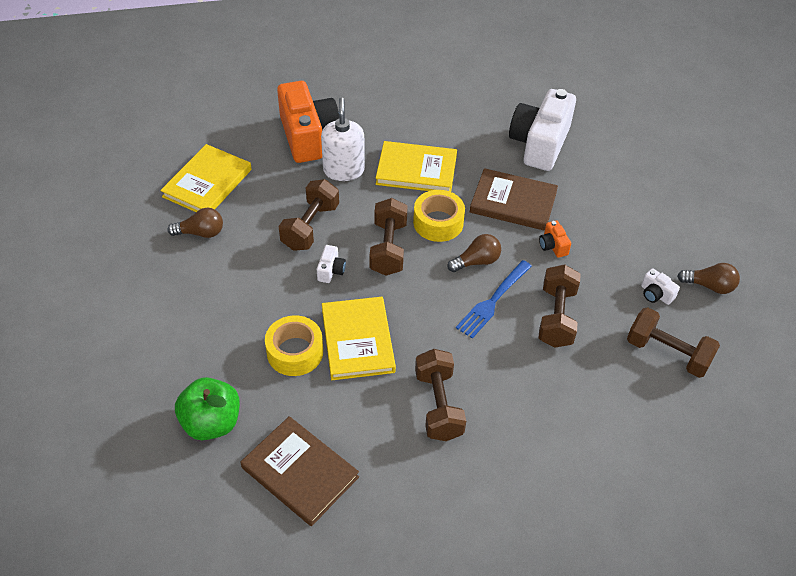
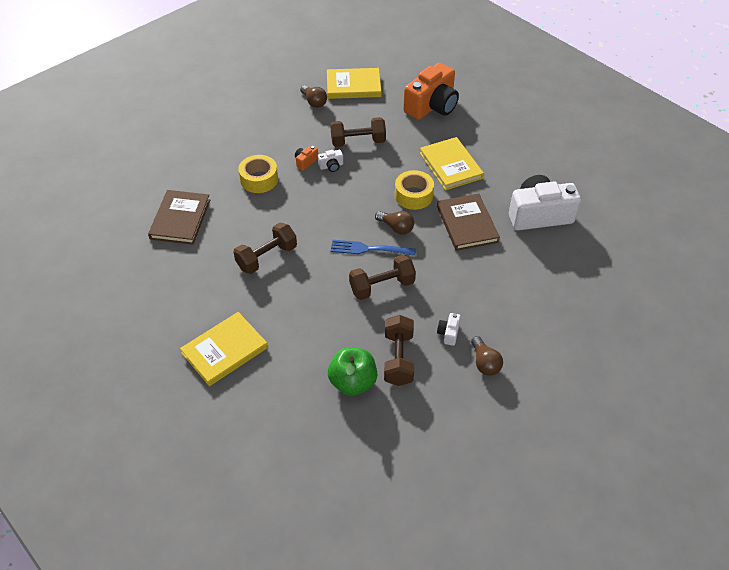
camera: 60 degrees right, 0 degrees up
(211, 423) = (188, 170): green apple -> green apple (353, 382)
(343, 170) = (418, 134): white soap dispenser -> none
(357, 340) = (288, 201): yellow book -> yellow book (225, 350)
(388, 248) = (371, 182): brown dumbbell -> none
(553, 246) = (445, 260): orange camera -> orange camera (305, 162)

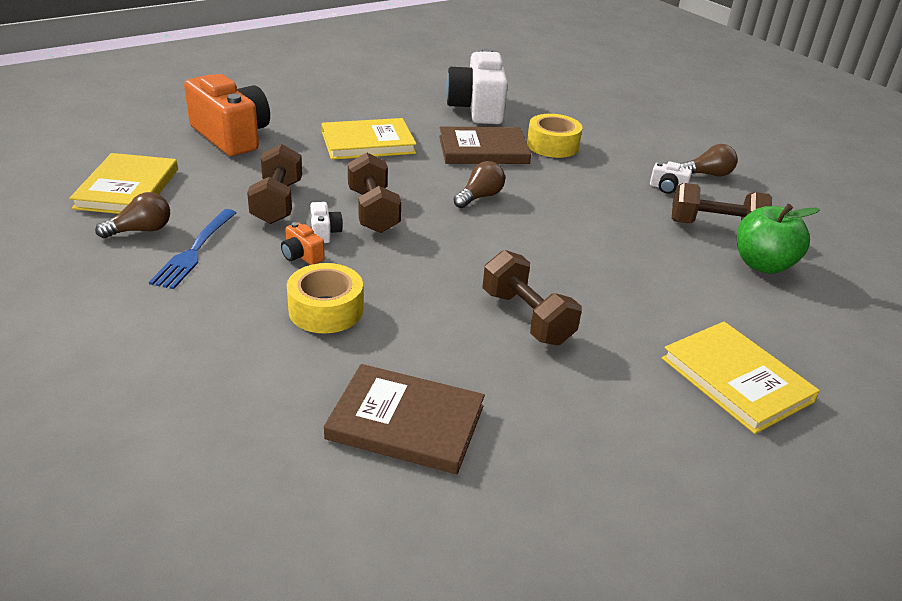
camera: 85 degrees left, 15 degrees down
(369, 249) = (519, 222): blue fork -> blue fork (194, 251)
(382, 286) = (591, 222): brown dumbbell -> brown dumbbell (373, 211)
(413, 195) = (418, 176): yellow tape -> yellow tape (552, 145)

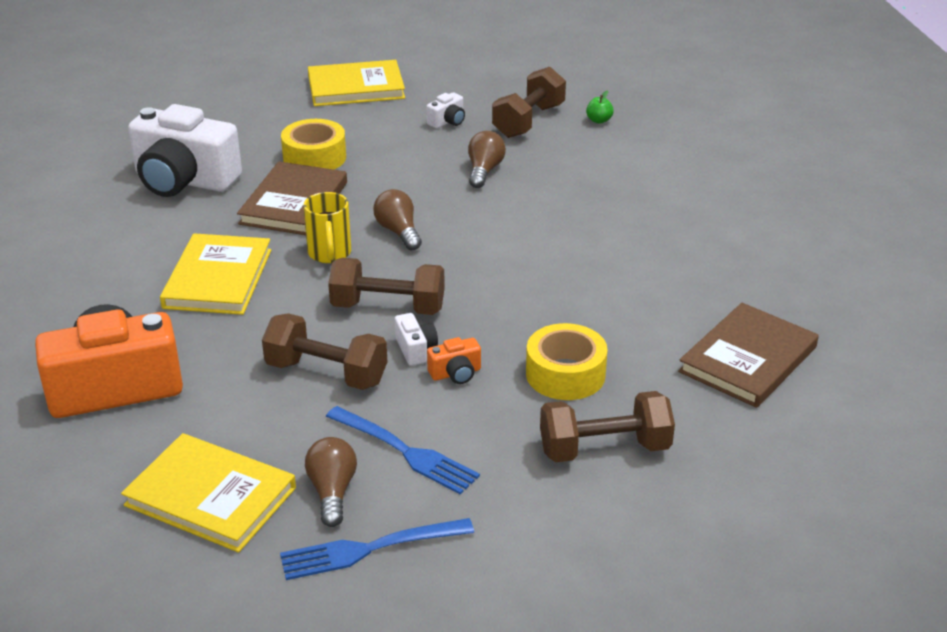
camera: 65 degrees left, 0 degrees up
(80, 256) = (369, 549): none -> blue fork
(324, 232) = (415, 349): white camera -> white camera turned 60 degrees clockwise
(427, 175) = (329, 254): none -> yellow mug
(526, 317) = (626, 260): brown dumbbell -> brown dumbbell (604, 449)
(708, 174) = (434, 92): brown light bulb -> brown light bulb (484, 171)
(736, 379) = (744, 187): yellow book -> yellow book (356, 87)
(762, 264) = (599, 120): green apple -> green apple, size x0.43

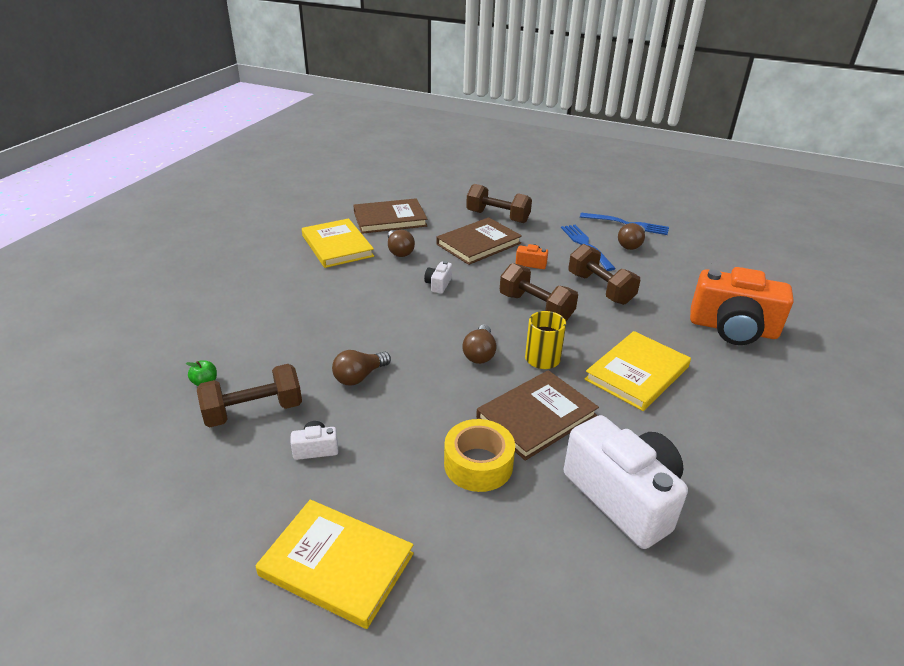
camera: 145 degrees left, 0 degrees up
(210, 496) = (691, 262): yellow book -> yellow book (337, 246)
(415, 349) = (541, 281): white camera -> white camera (438, 284)
(565, 374) = (478, 244): yellow tape -> brown book
(648, 310) = (399, 251): none -> brown light bulb

